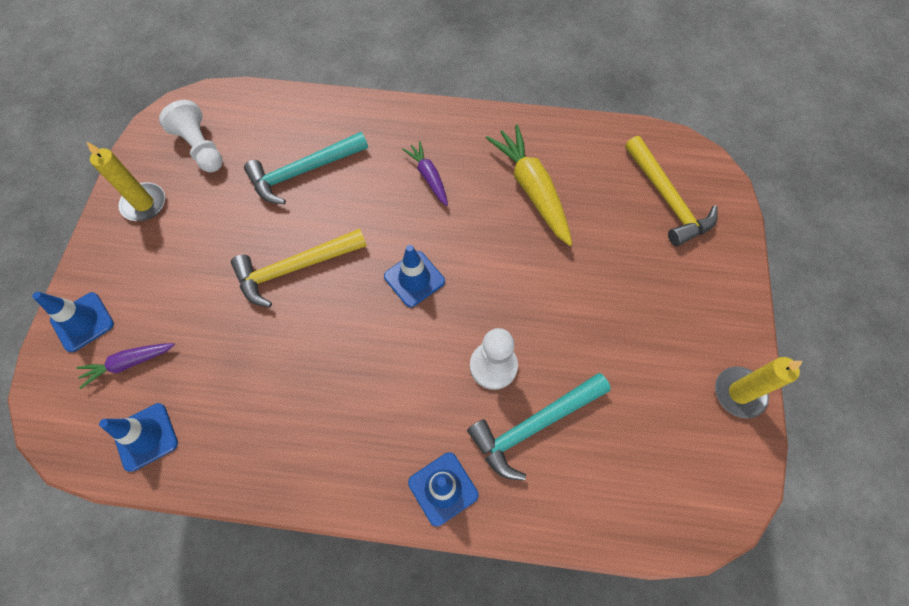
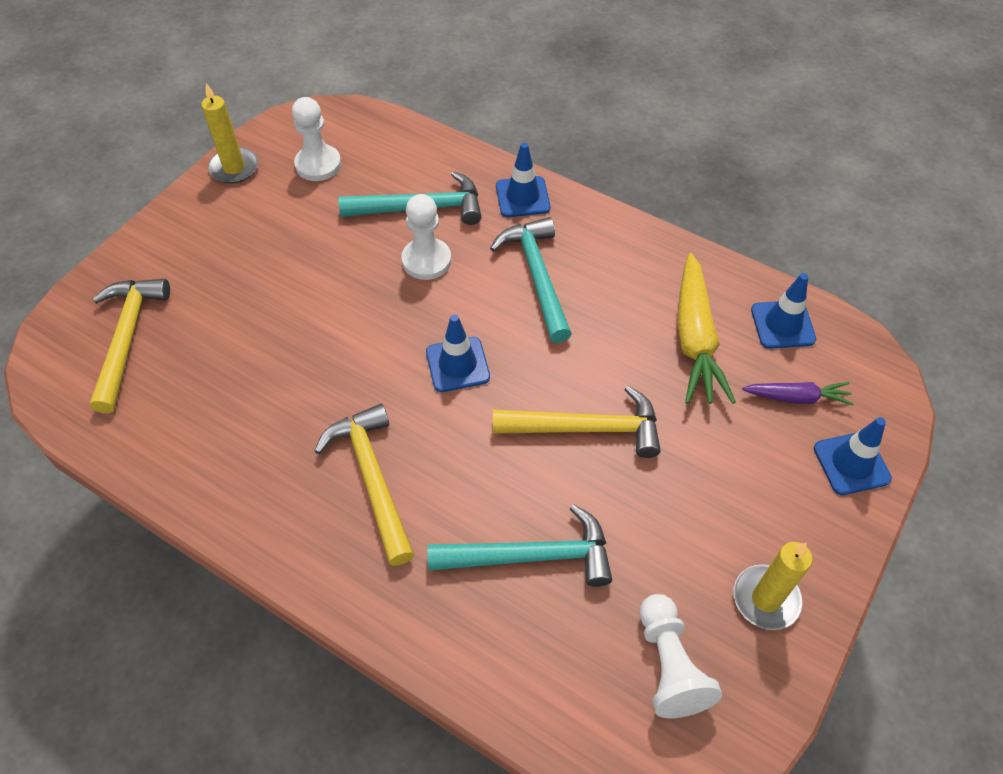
camera: 155 degrees left, 10 degrees down
(387, 393) = (537, 276): none -> turquoise hammer
(428, 177) = (372, 478): purple carrot -> yellow hammer
(531, 189) = (262, 410): yellow carrot -> yellow carrot (695, 339)
(667, 436) = (318, 164): none -> white pawn

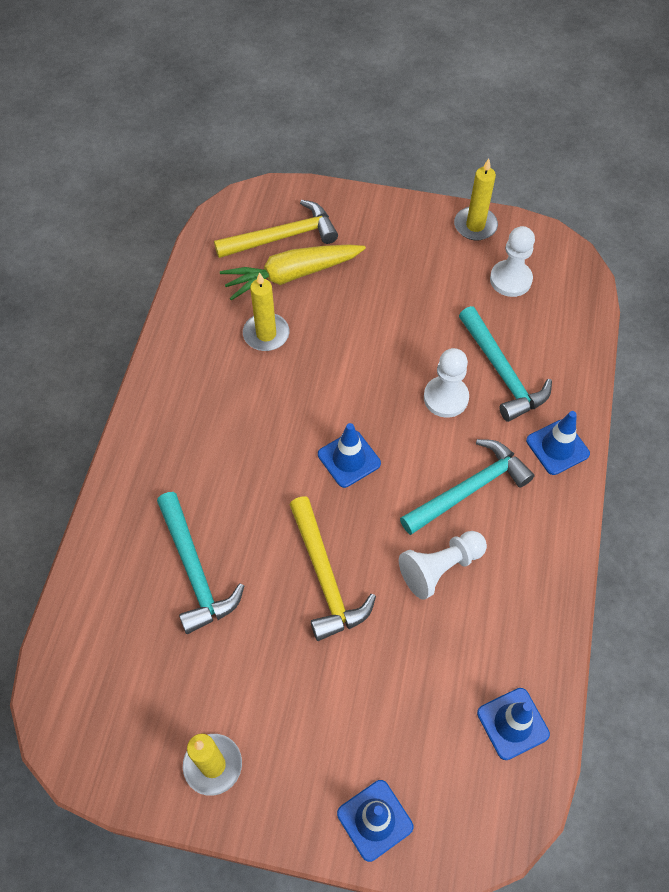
camera: 70 degrees right, 5 degrees up
(254, 394) = (266, 334): none -> yellow candle
(372, 478) = (224, 438): yellow hammer -> none
(669, 665) = (135, 699): white pawn -> white pawn (440, 568)
(695, 339) = (458, 644): yellow carrot -> yellow carrot (291, 275)
(797, 397) = (430, 754): purple carrot -> none

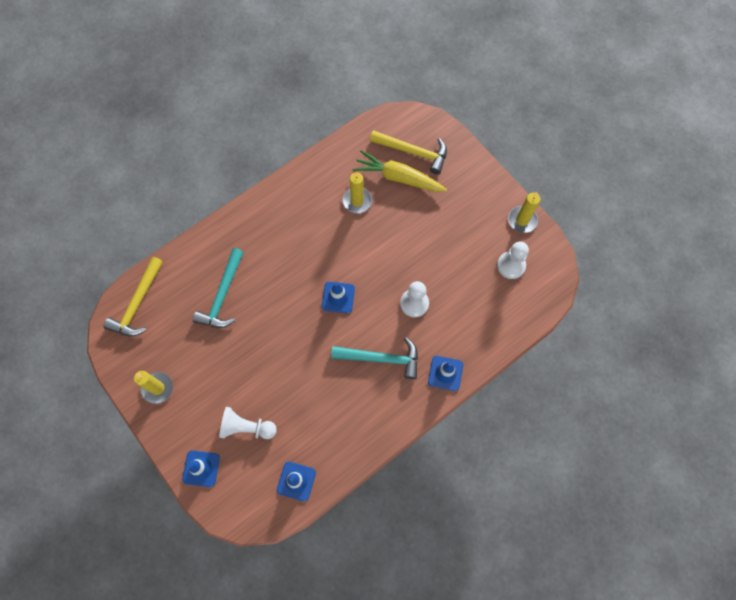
camera: 40 degrees right, 10 degrees up
(325, 577) = (275, 346): yellow hammer -> yellow hammer (137, 303)
(440, 568) = (331, 385): white pawn -> white pawn (247, 427)
(502, 372) = (455, 312): turquoise hammer -> none

